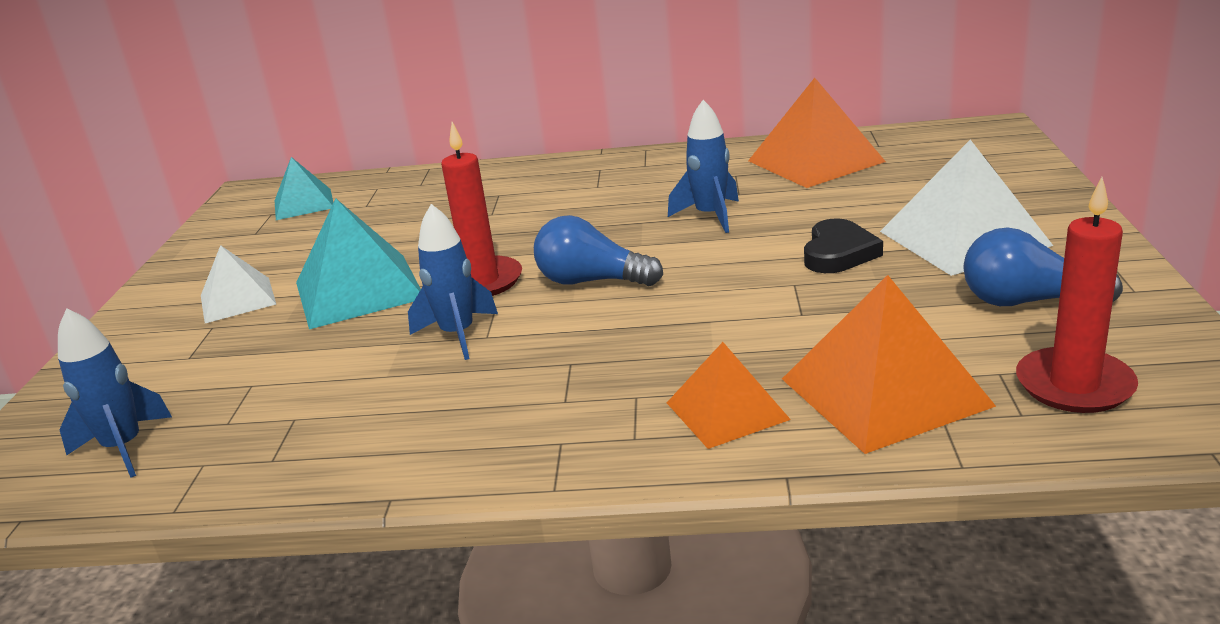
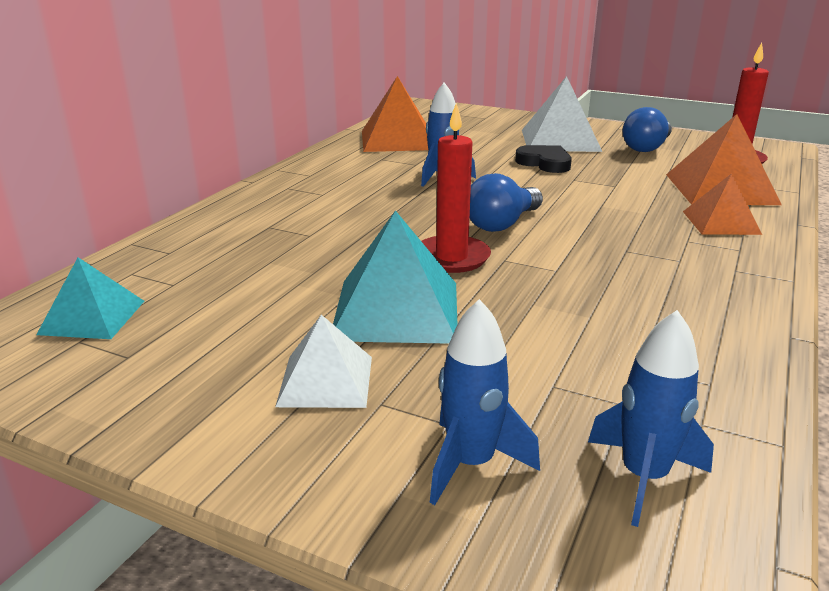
camera: 70 degrees left, 0 degrees up
(458, 335) = (543, 279): blue rocket -> blue rocket (471, 463)

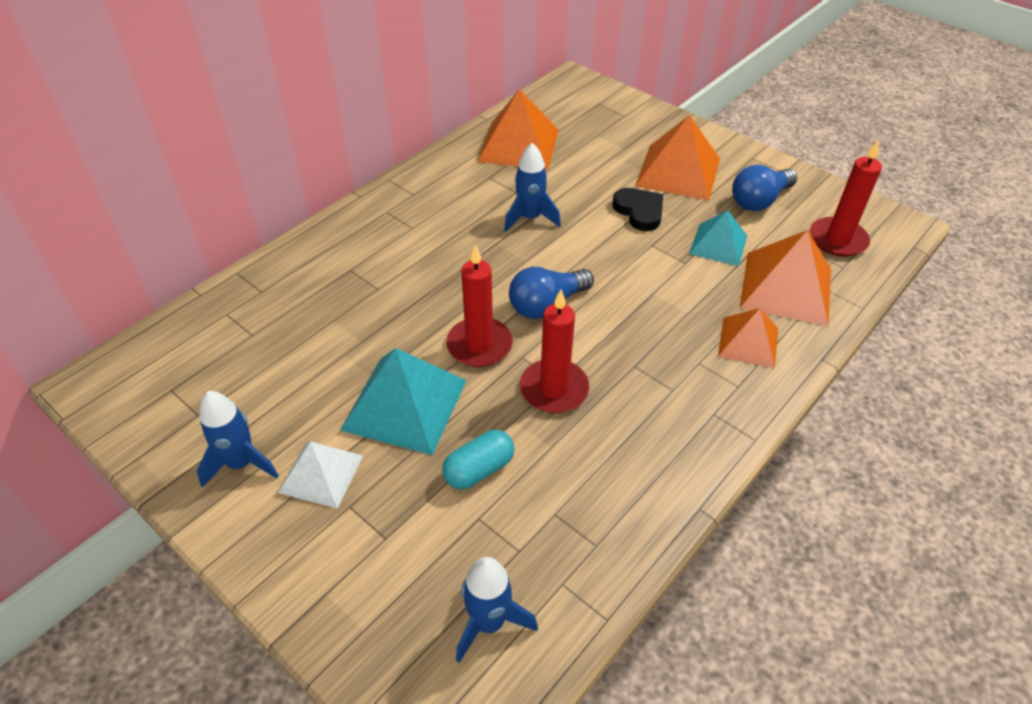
camera: 15 degrees right, 20 degrees up
(92, 317) = (185, 364): turquoise pyramid -> turquoise pyramid (718, 244)
(471, 463) = (382, 580): blue rocket -> blue rocket (241, 463)
(523, 346) = (479, 469): none -> turquoise capsule
(558, 276) = (554, 389): none -> red candle
(560, 140) = (678, 171): white pyramid -> orange pyramid

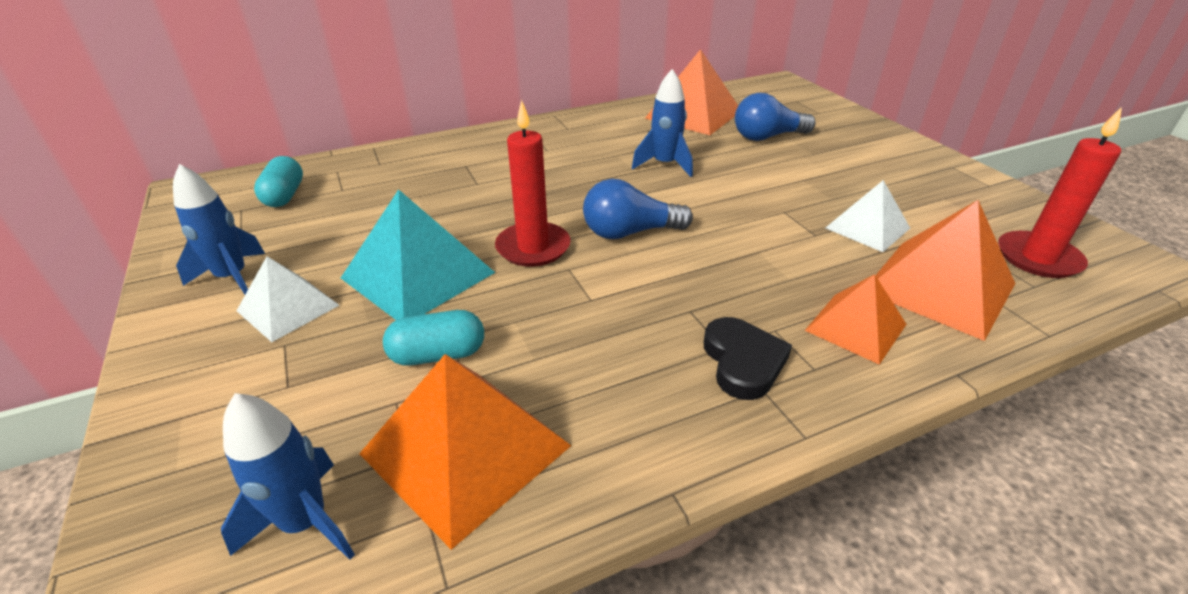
camera: 25 degrees right, 10 degrees down
(201, 360) = (284, 196): none -> turquoise capsule
(554, 389) = (580, 306): red candle -> none
(639, 212) = (787, 183): black heart -> black heart (743, 362)
(678, 171) = (853, 161): orange pyramid -> orange pyramid (465, 449)
(718, 244) = (867, 228): turquoise pyramid -> white pyramid
(759, 200) = (943, 202): blue light bulb -> blue light bulb (767, 137)

